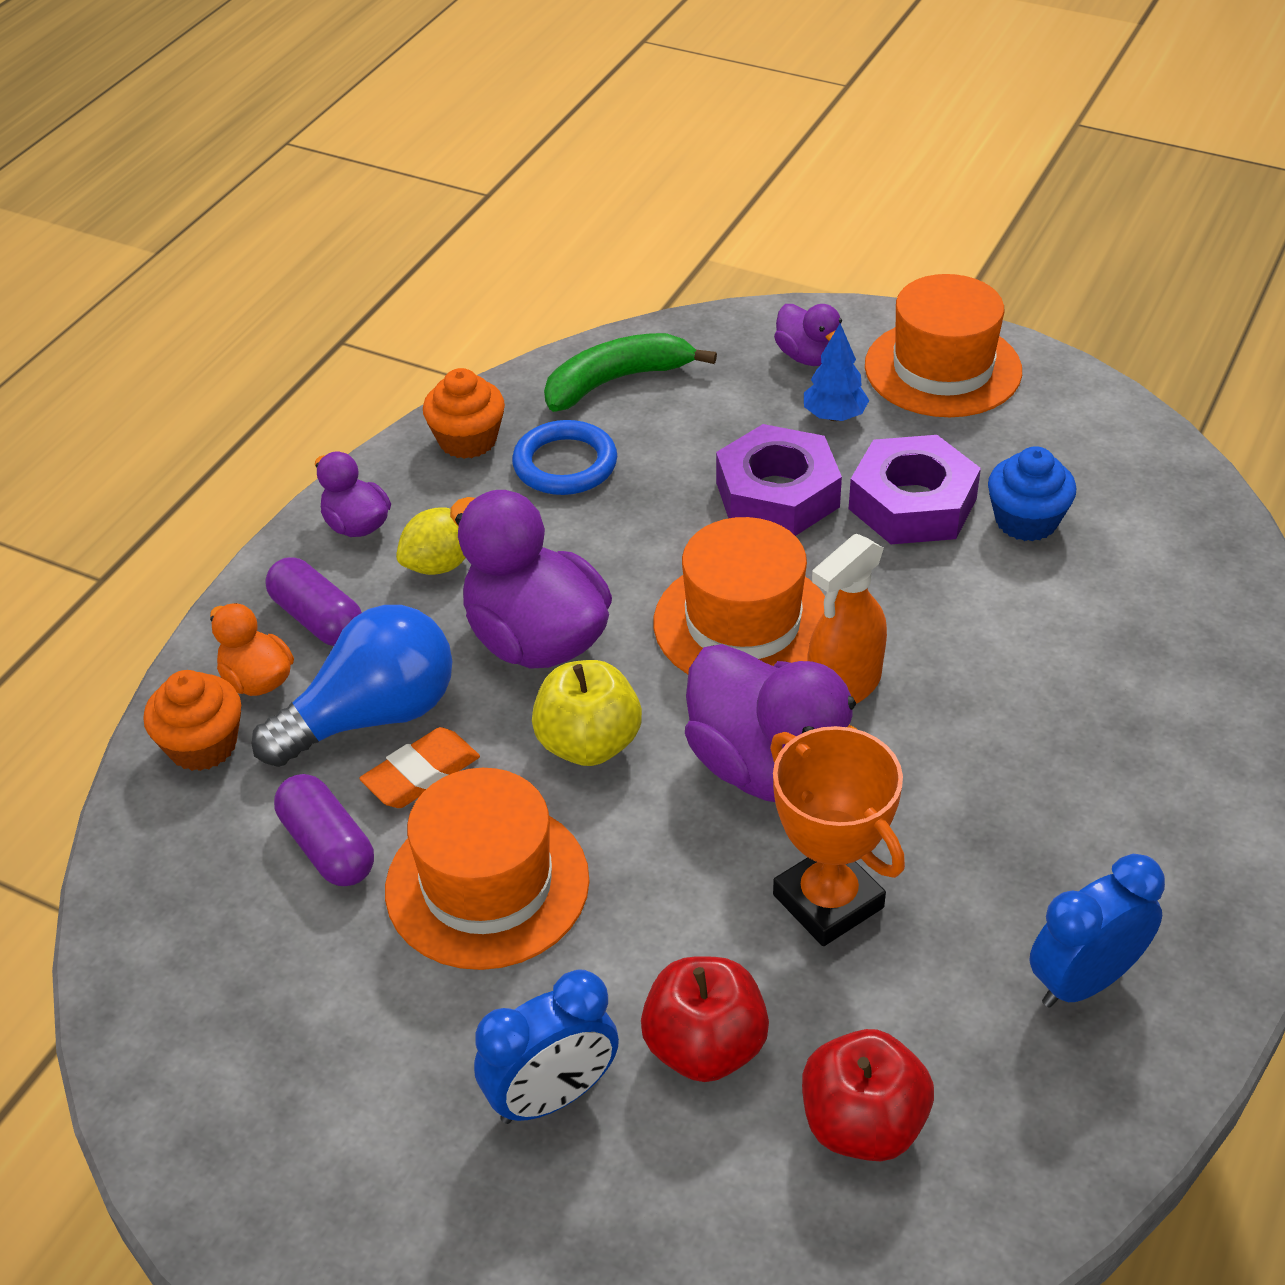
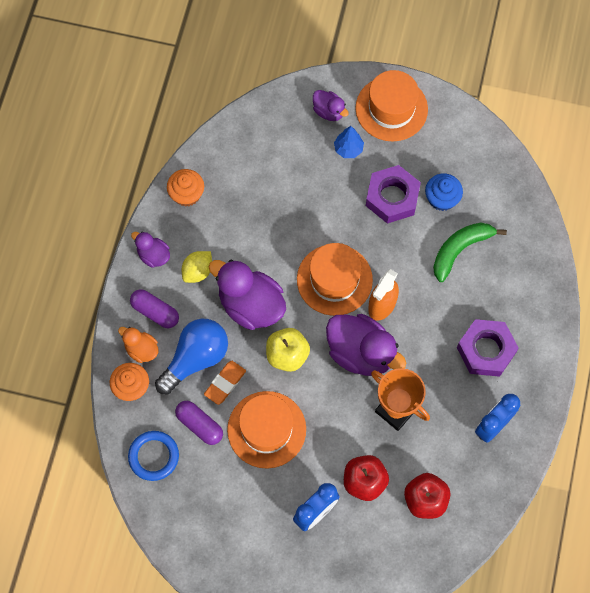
camera: 15 degrees left, 25 degrees up
(565, 464) = (235, 201): blue ring -> blue ring (153, 456)
(616, 381) = (244, 143): green banana -> green banana (460, 250)
(777, 494) = (333, 203): purple nut -> purple nut (486, 350)

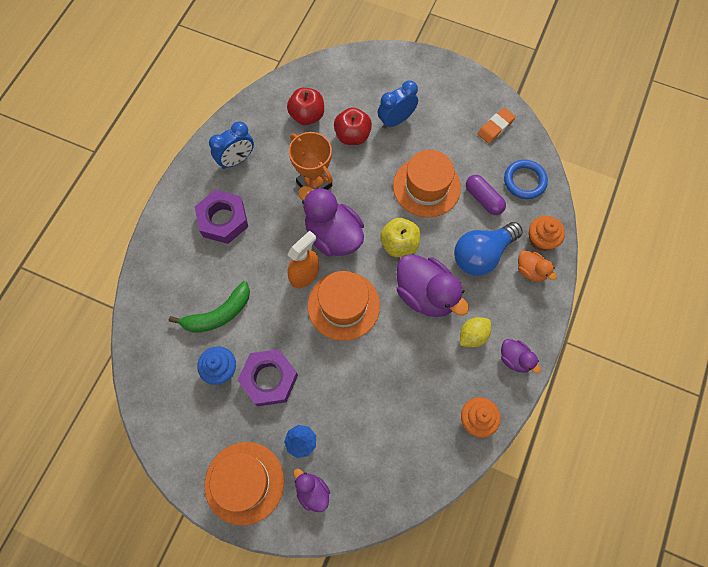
camera: 170 degrees left, 0 degrees up
(155, 312) = (516, 303): purple capsule -> none
(225, 383) = (458, 229): orange eraser -> orange eraser (495, 127)

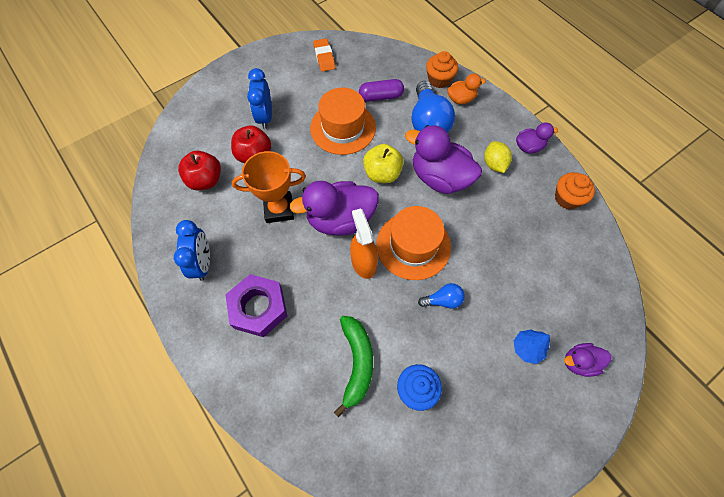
camera: 60 degrees left, 5 degrees down
(244, 482) = (545, 424): orange hat -> none
(269, 379) = (451, 347): purple nut -> none
(306, 354) = (443, 300): none -> blue light bulb
(426, 294) = (440, 178): purple duck -> purple duck turned 135 degrees counterclockwise
(524, 181) = (383, 64): blue ring -> none

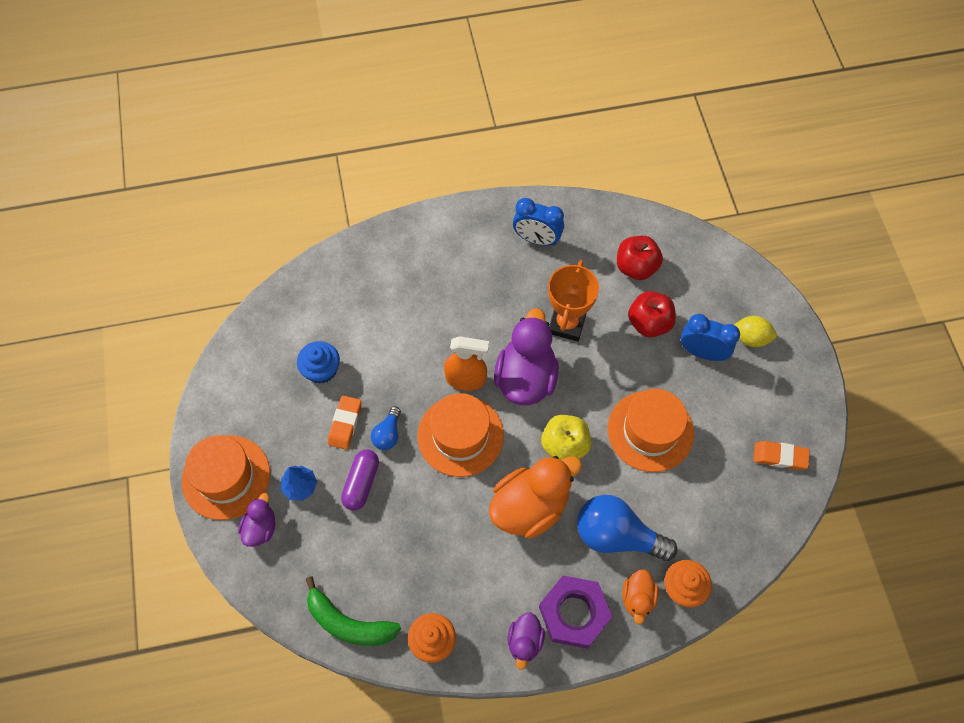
camera: 115 degrees right, 0 degrees up
(258, 308) = (466, 271): purple nut -> purple nut (574, 613)
(356, 363) = (372, 331): green banana -> green banana (349, 623)
(381, 96) = (682, 497): purple capsule -> purple capsule (361, 483)
(440, 178) = (530, 506): purple duck -> orange duck
(454, 340) = (345, 424): none -> orange eraser
(494, 164) = (519, 581): yellow lemon -> yellow lemon (750, 338)
(560, 420) = (226, 477): none -> orange hat

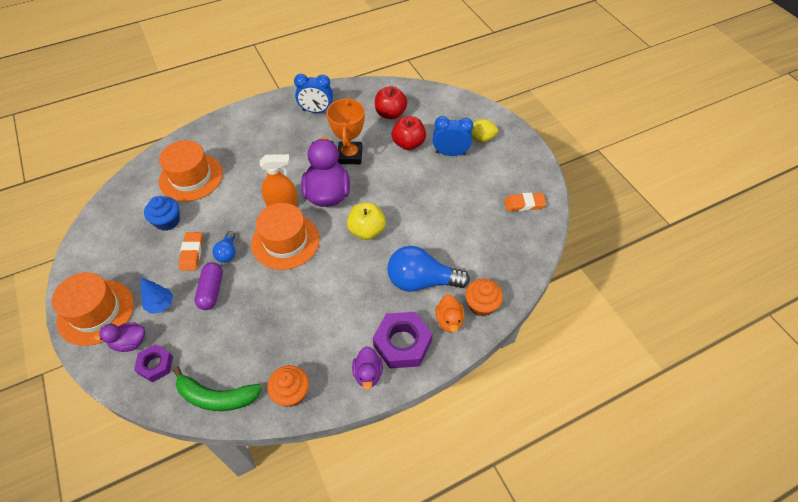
camera: 15 degrees left, 10 degrees down
(260, 528) = (130, 342): purple duck -> purple duck turned 105 degrees counterclockwise
(286, 564) = (155, 365): none -> purple nut
(530, 506) = (350, 277): orange duck -> none
(650, 431) = (427, 208): orange hat -> orange hat (191, 177)

